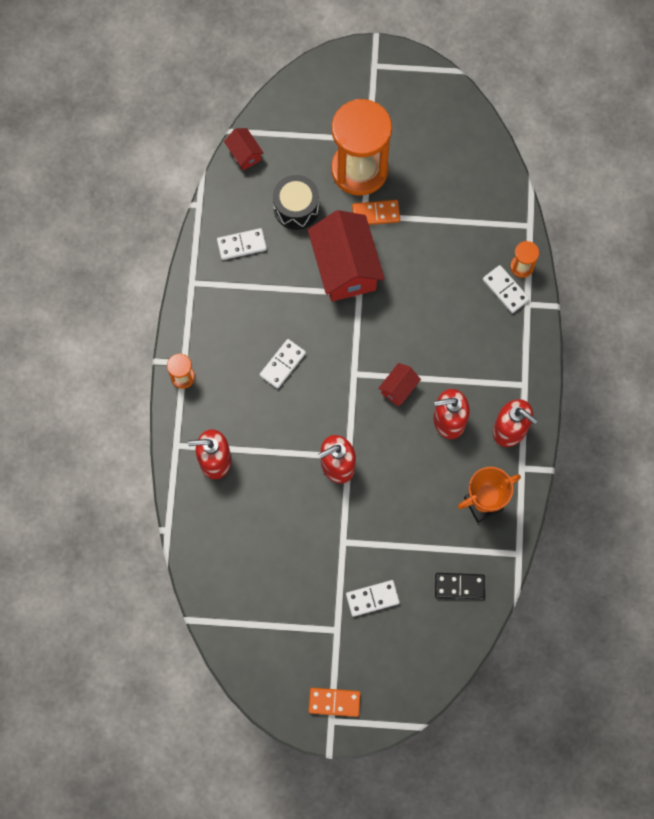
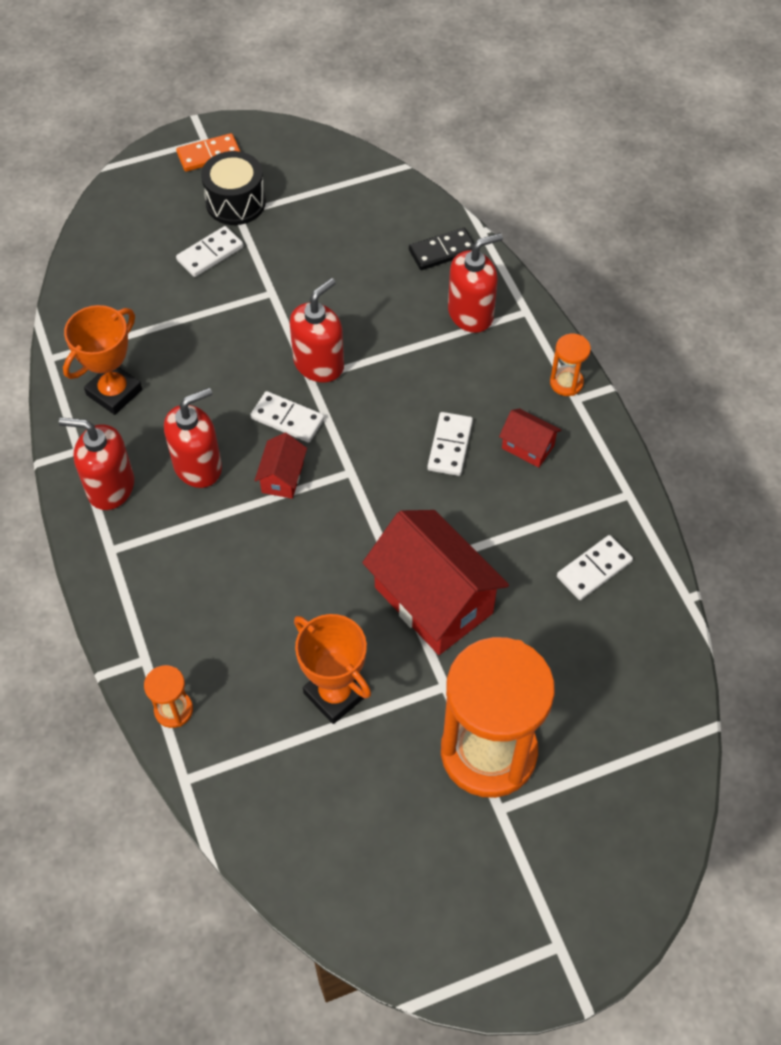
camera: 155 degrees right, 15 degrees down
(244, 154) = (672, 699): red house -> red house (528, 447)
(296, 208) = (549, 652): black drum -> black drum (235, 202)
(376, 214) = (429, 695): orange domino -> none
(428, 236) = (335, 694): none -> orange trophy
(459, 586) = (111, 301): black domino -> black domino (442, 251)
(505, 290) = (186, 665): white domino -> white domino (287, 419)

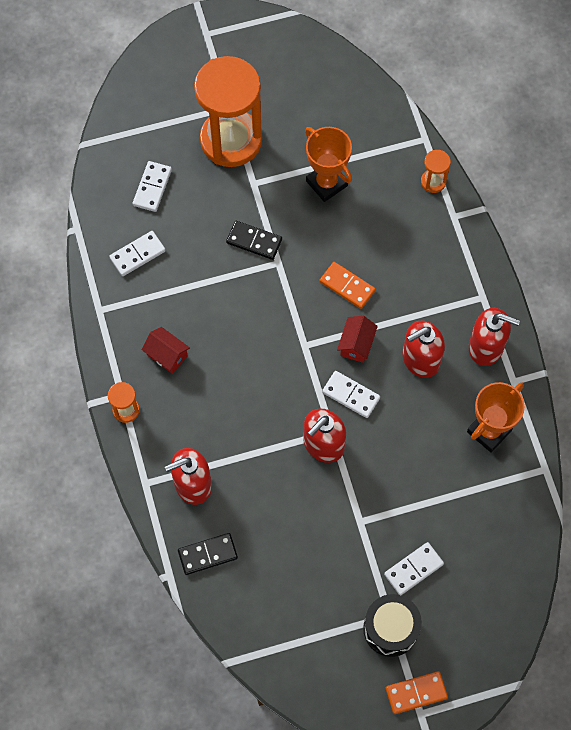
camera: 175 degrees left, 10 degrees up
(298, 549) = (347, 286): none -> orange domino
(433, 600) = (254, 241): red house -> black domino
(450, 446) = (226, 361): white domino -> white domino (152, 187)

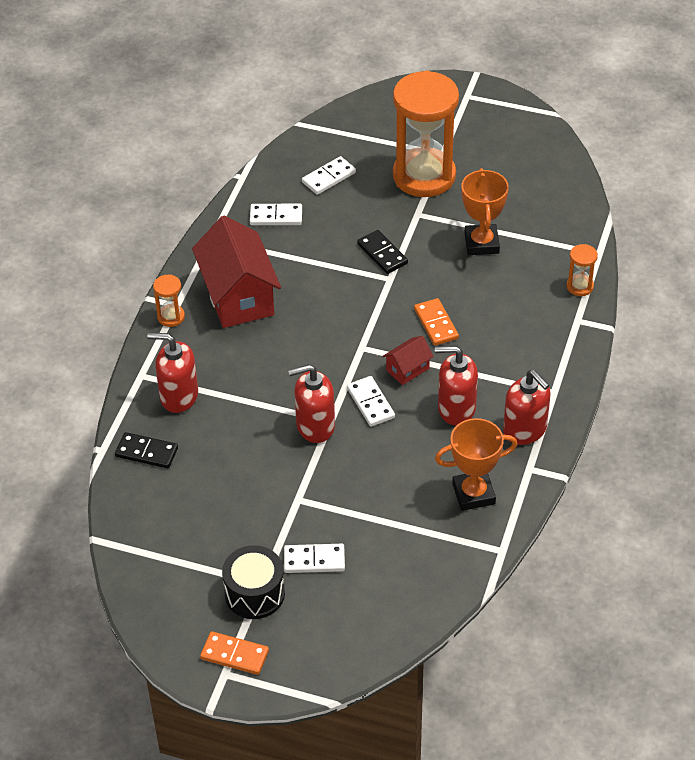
camera: 35 degrees right, 20 degrees down
(167, 355) = (238, 296): red house -> red house, size x2.15

